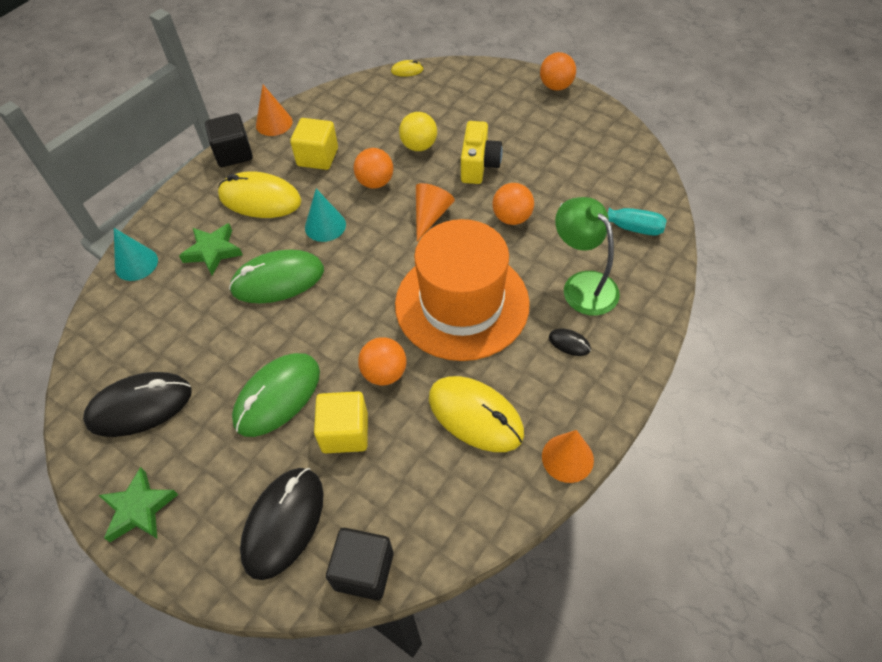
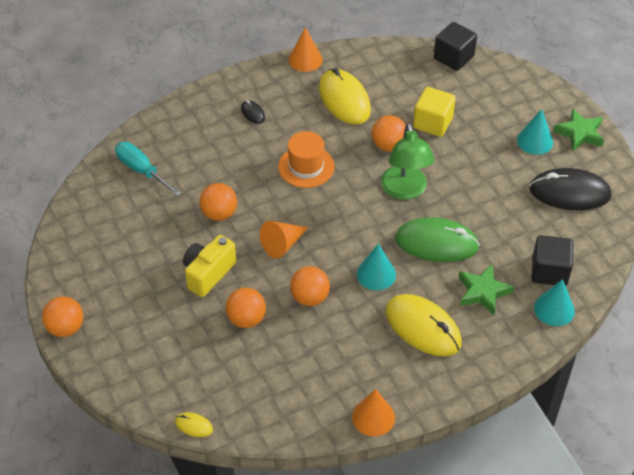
camera: 155 degrees left, 5 degrees down
(200, 466) = (535, 141): none -> turquoise cone
(233, 153) = (430, 395): black cube -> black cube (549, 271)
(277, 396) = (469, 160): green mouse -> none
(283, 523) = (491, 94): black mouse -> none
(317, 157) = (348, 351): yellow cube -> none
(419, 146) = (246, 319): yellow ball -> orange ball
(462, 304) = (306, 166): orange hat -> orange hat, size x0.51
(582, 285) = (211, 143): green lamp -> green lamp (405, 190)

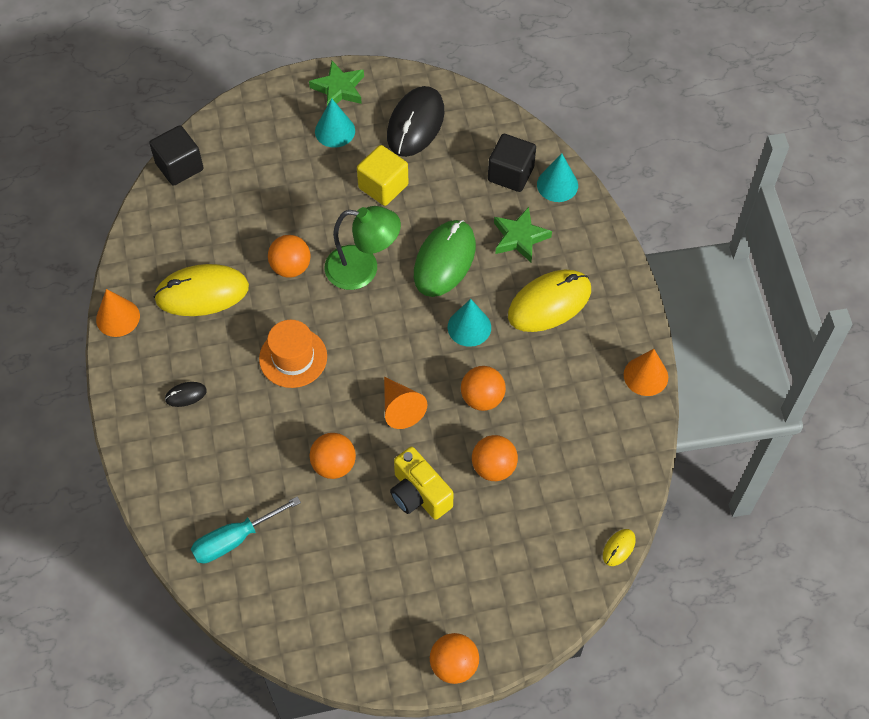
camera: 75 degrees left, 10 degrees up
(433, 123) = (273, 215): yellow cube -> yellow cube (383, 186)

